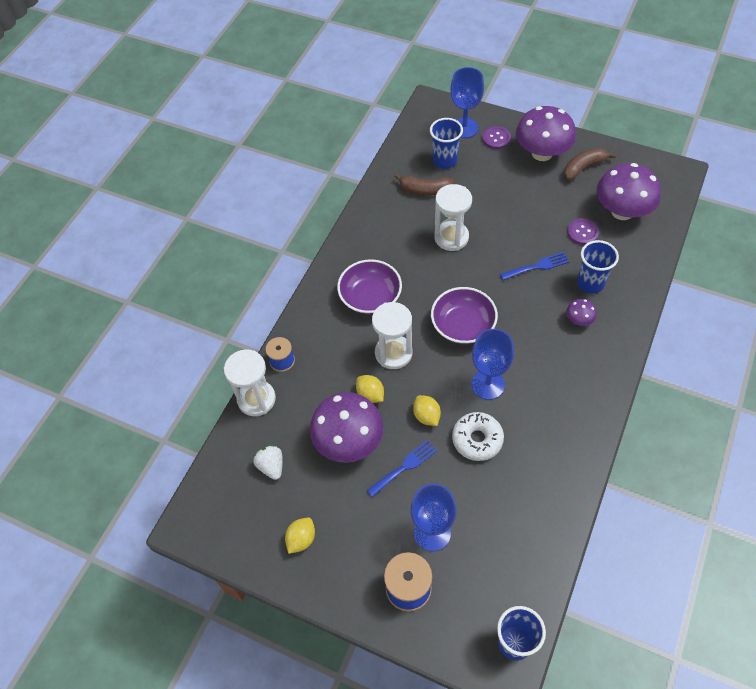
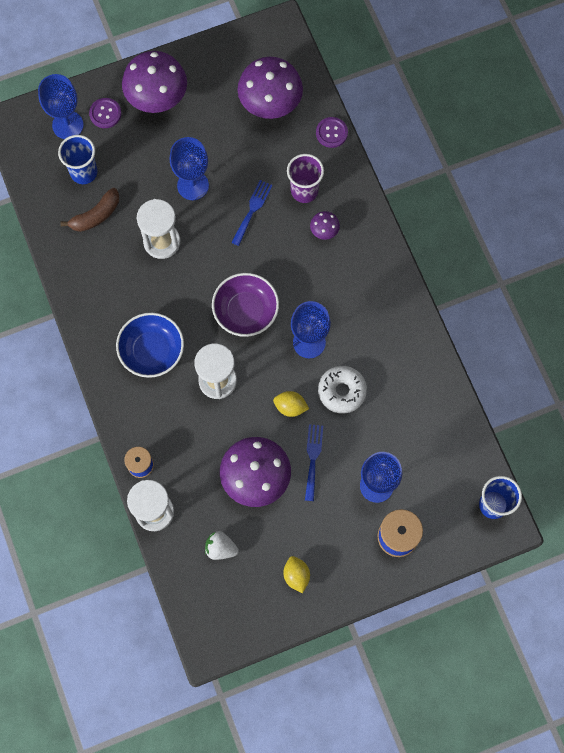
camera: 50 degrees left, 15 degrees up
(370, 297) = (152, 351): purple bowl -> blue bowl
(370, 394) = (234, 428): yellow lemon -> none
(510, 220) = (193, 185): none -> blue goblet
(582, 232) = (258, 149): purple button -> purple button (331, 133)
(584, 167) = (203, 84): brown banana -> none
(590, 283) = (304, 191): blue cup -> purple cup

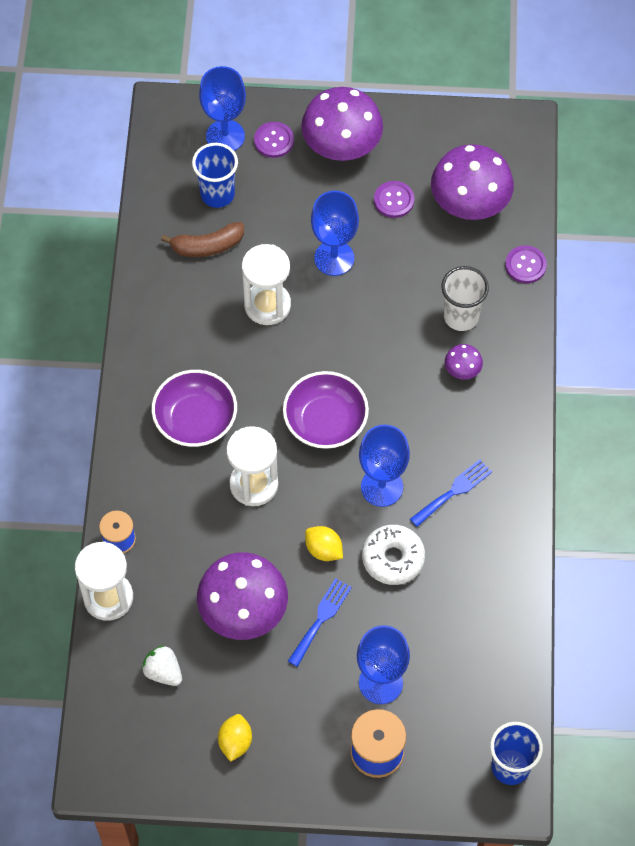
camera: 25 degrees right, 10 degrees down
(152, 351) = (195, 419): blue bowl -> purple bowl
(214, 123) = (394, 200): none -> purple button
(252, 210) = (389, 313): blue fork -> blue fork (453, 491)
(304, 191) = (461, 316): purple cup -> white cup

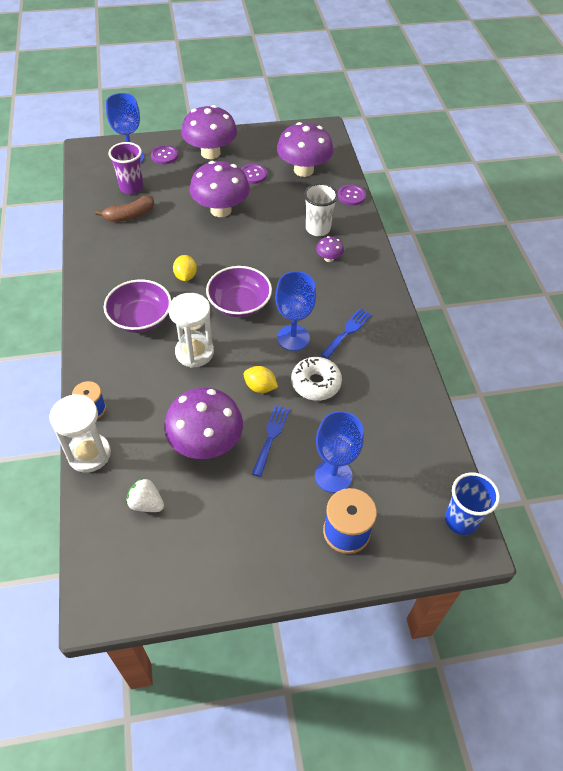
camera: 15 degrees left, 10 degrees down
(217, 194) = (131, 187): blue cup -> purple cup
(235, 742) = (221, 549): yellow lemon -> yellow lemon (185, 276)
(267, 305) = (180, 242): white hourglass -> none
(334, 258) = (221, 210): blue goblet -> purple mushroom

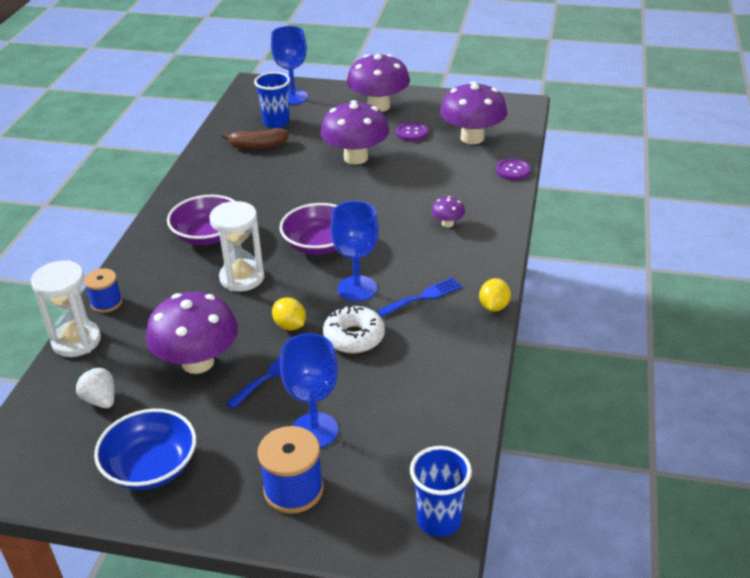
camera: 25 degrees right, 15 degrees down
(131, 187) = (276, 122): purple cup -> blue cup
(164, 155) = (328, 101): purple button -> none
(185, 276) = (279, 209): yellow lemon -> yellow lemon (494, 307)
(226, 550) = (151, 466): none -> blue bowl
(318, 229) = (453, 194): white cup -> none

